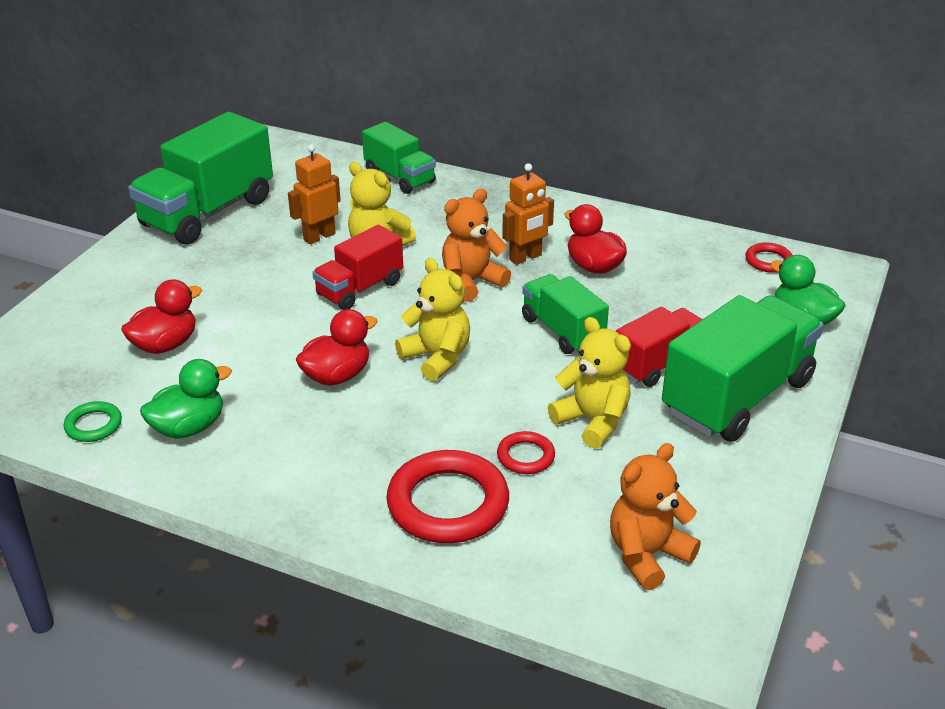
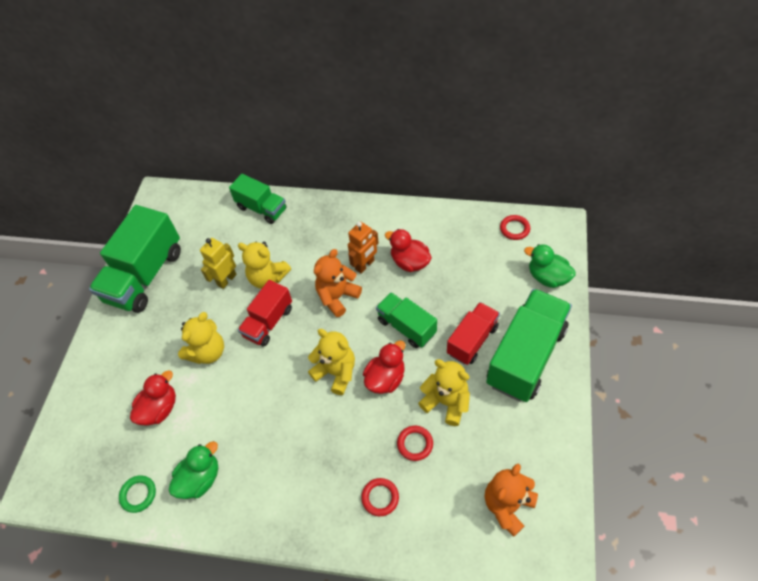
camera: 10 degrees left, 20 degrees up
(259, 302) = (208, 352): none -> yellow teddy bear
(319, 236) = (226, 280): orange robot -> yellow robot
(337, 376) = (279, 406): red duck -> red duck (385, 378)
(448, 503) = (380, 497): red ring -> red ring, size x0.50

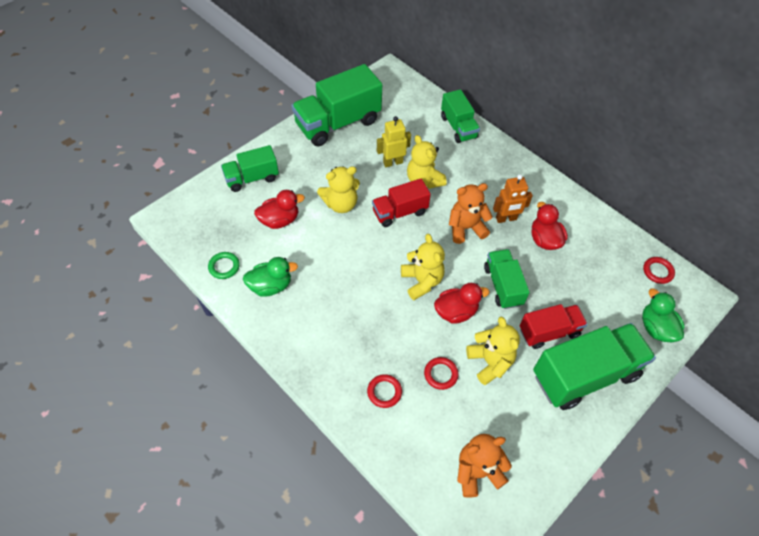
camera: 30 degrees right, 0 degrees up
(99, 386) = (252, 178): none -> green truck

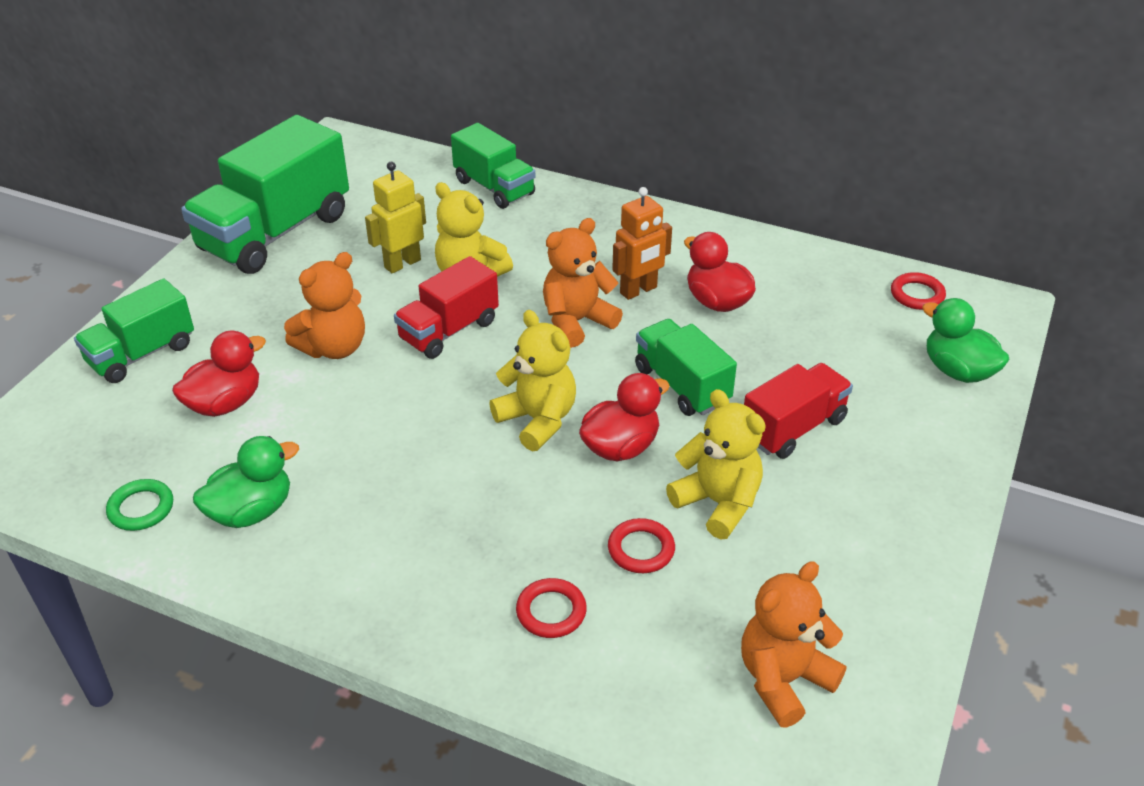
camera: 20 degrees left, 15 degrees down
(341, 204) = (334, 347): yellow teddy bear -> orange teddy bear
(584, 375) = (884, 471): green truck -> none

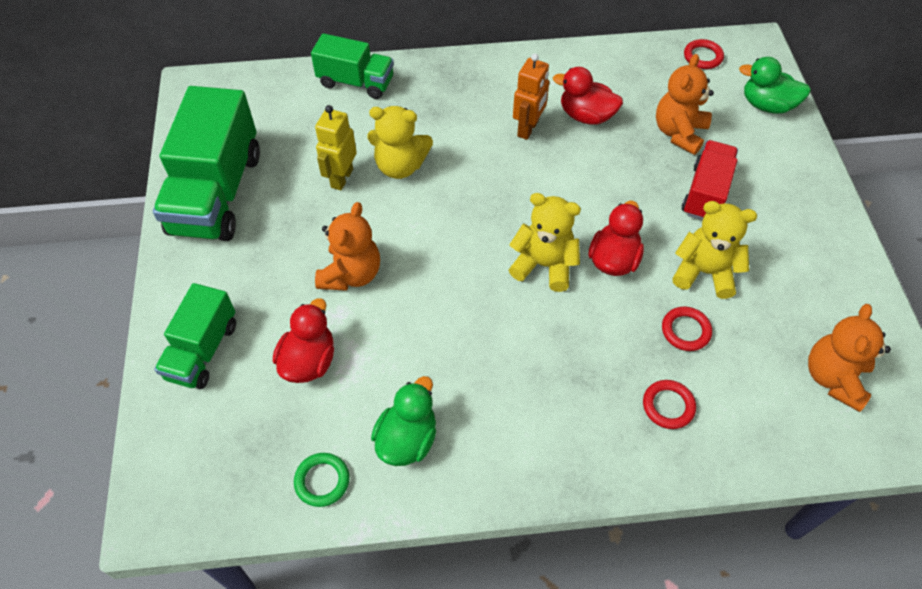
camera: 30 degrees left, 15 degrees up
(449, 330) = (424, 221): red truck -> none
(577, 322) = (507, 173): orange teddy bear -> orange teddy bear (679, 133)
(682, 385) = (614, 193): green truck -> none

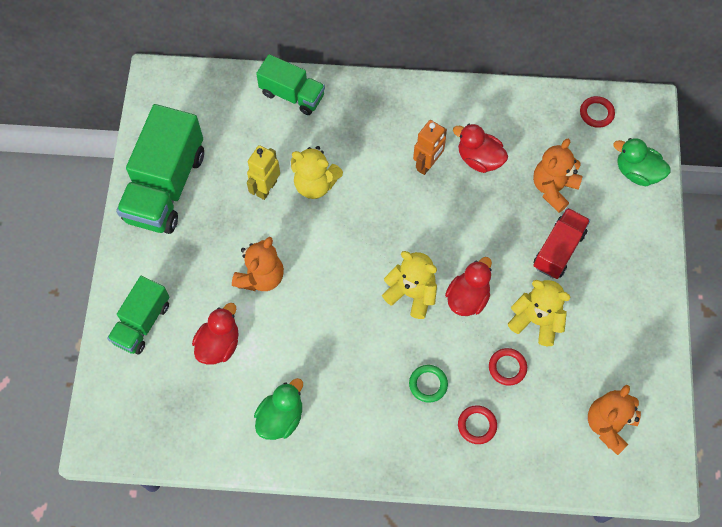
camera: 10 degrees right, 10 degrees up
(322, 481) = (216, 438): green ring -> green ring (428, 384)

